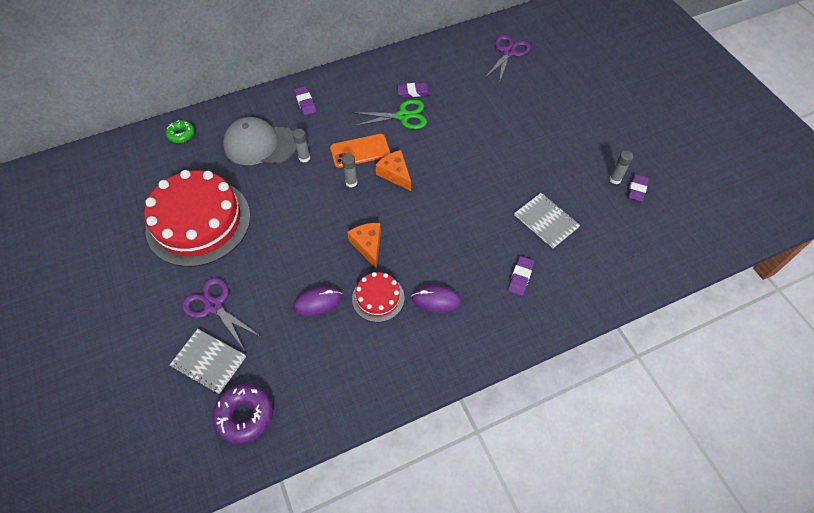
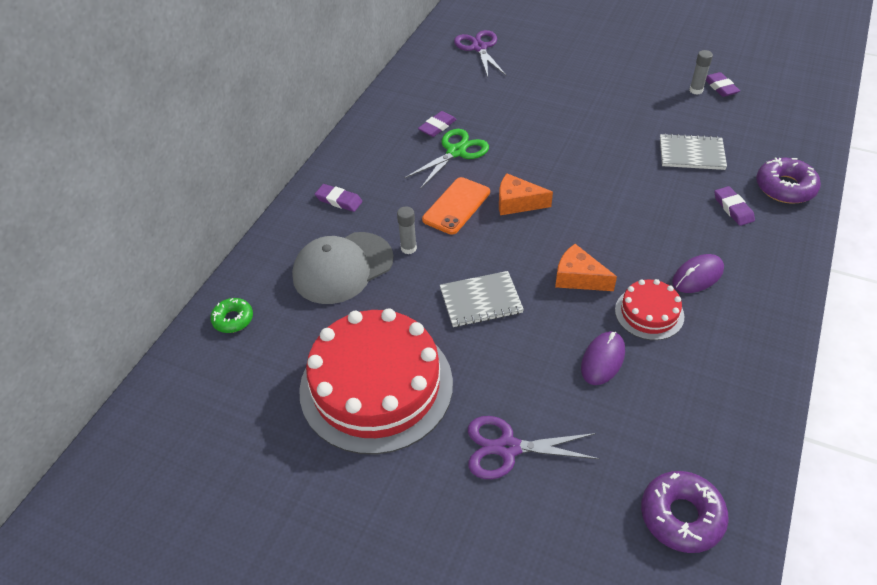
camera: 40 degrees left, 10 degrees down
(209, 361) = (577, 502): grey notebook -> grey notebook (481, 300)
(351, 182) = (486, 237): grey glue stick -> none
(577, 291) = (785, 187): none -> purple donut

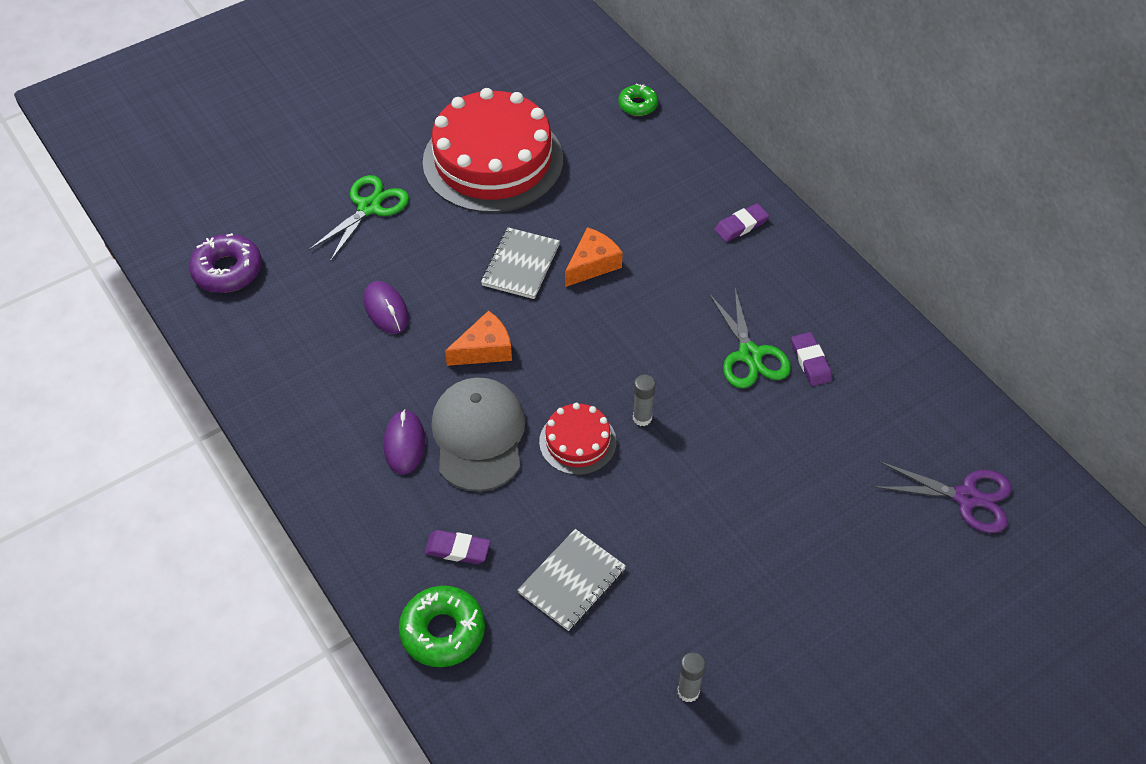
camera: 120 degrees right, 5 degrees up
(343, 268) = (642, 192): grey cap -> grey cap (478, 436)
(408, 248) = (629, 247): grey glue stick -> grey glue stick (642, 418)
(456, 206) = (659, 310): orange phone -> none
(507, 448) = (369, 207): purple scissors -> green scissors
(517, 203) = (624, 362): orange cheese -> orange cheese (592, 264)
(649, 313) = (400, 374): red cake -> red cake (577, 442)
(720, 87) = (673, 730): purple eraser -> none
(785, 187) = (443, 631): purple donut -> green donut

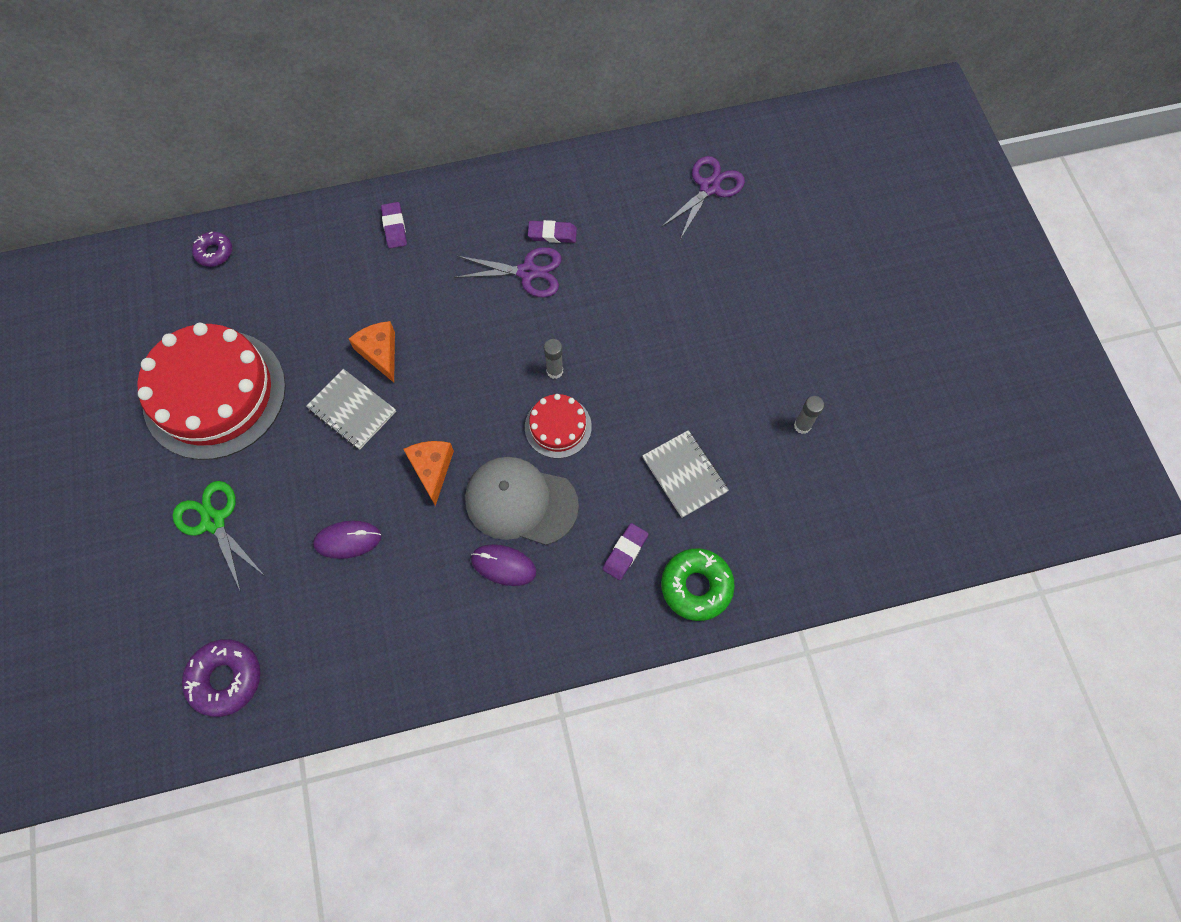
camera: 70 degrees left, 15 degrees up
(638, 105) = (214, 252): green donut -> purple donut
(750, 355) = (527, 272): green scissors -> purple scissors

